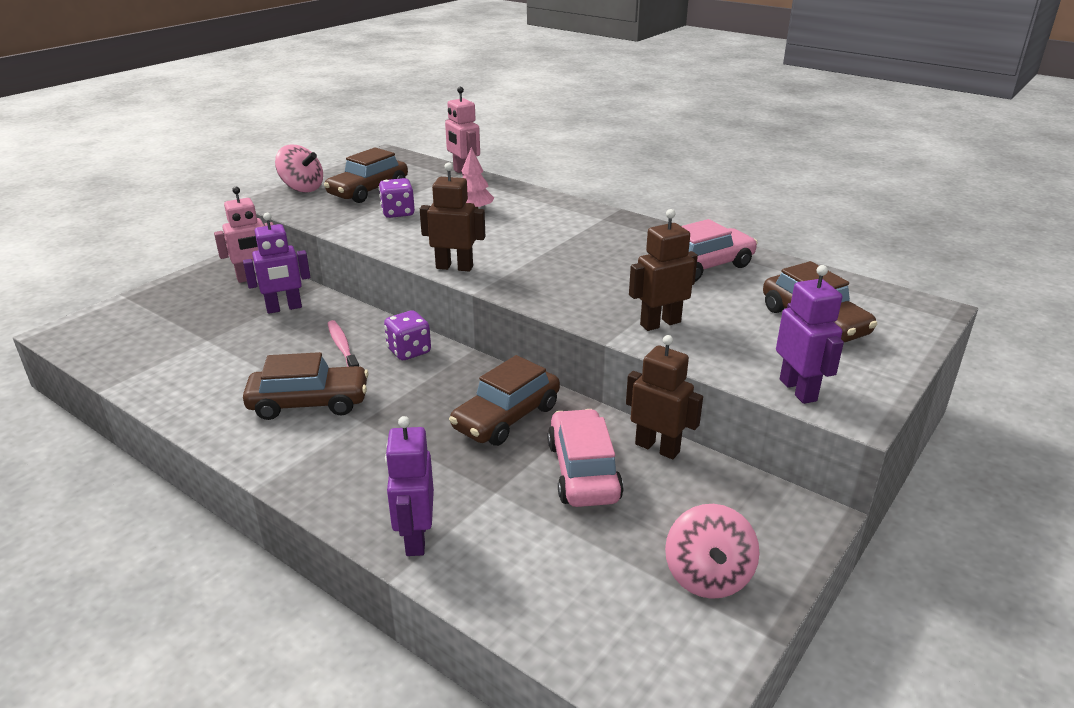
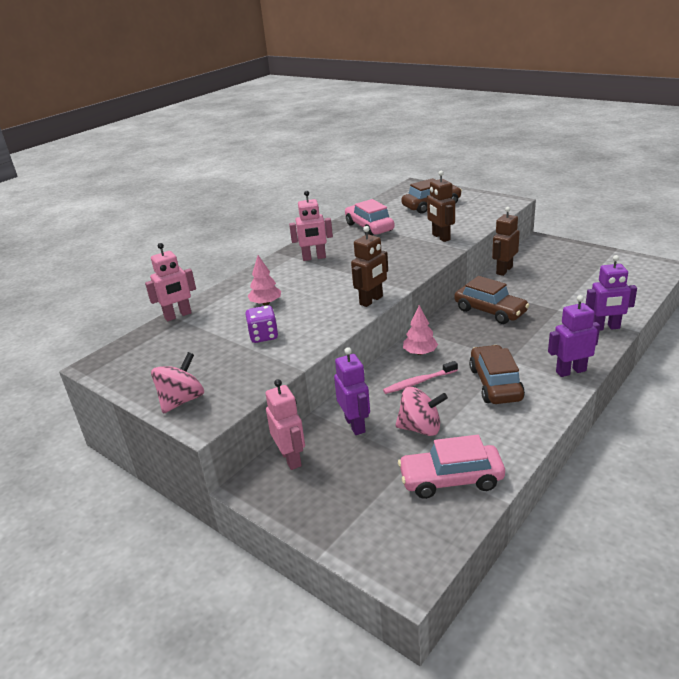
camera: 85 degrees left, 0 degrees up
(368, 191) = (204, 359): brown car -> none
(409, 351) = (420, 353): purple dice -> pink tree
(454, 267) = (371, 300): brown robot -> brown robot turned 150 degrees counterclockwise
(583, 471) = (531, 287): pink car -> pink car (451, 479)
(595, 231) = (314, 258): none -> pink robot
(707, 576) = (590, 260): pink spinning top -> pink spinning top (420, 428)
(798, 390) = (497, 210): purple robot -> purple robot (570, 371)

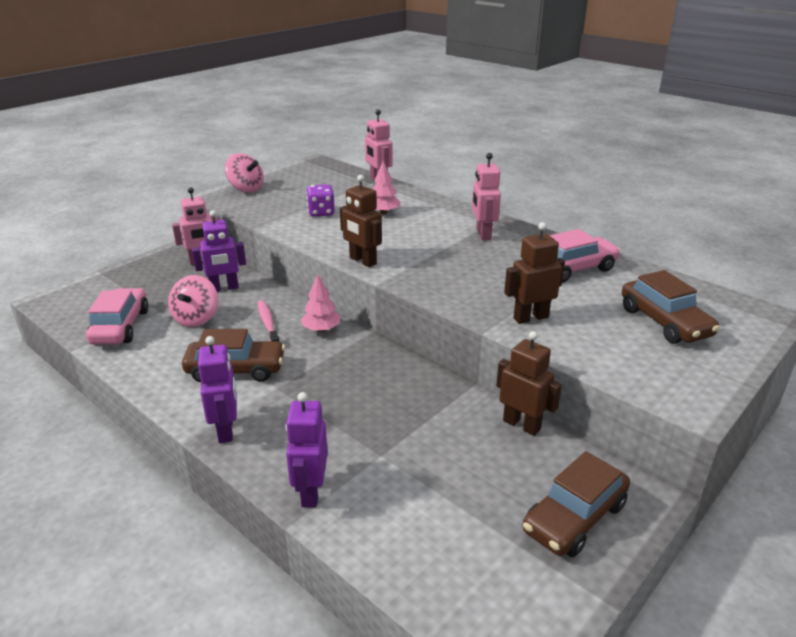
camera: 90 degrees right, 0 degrees up
(490, 311) = (396, 391): brown car -> brown car (574, 517)

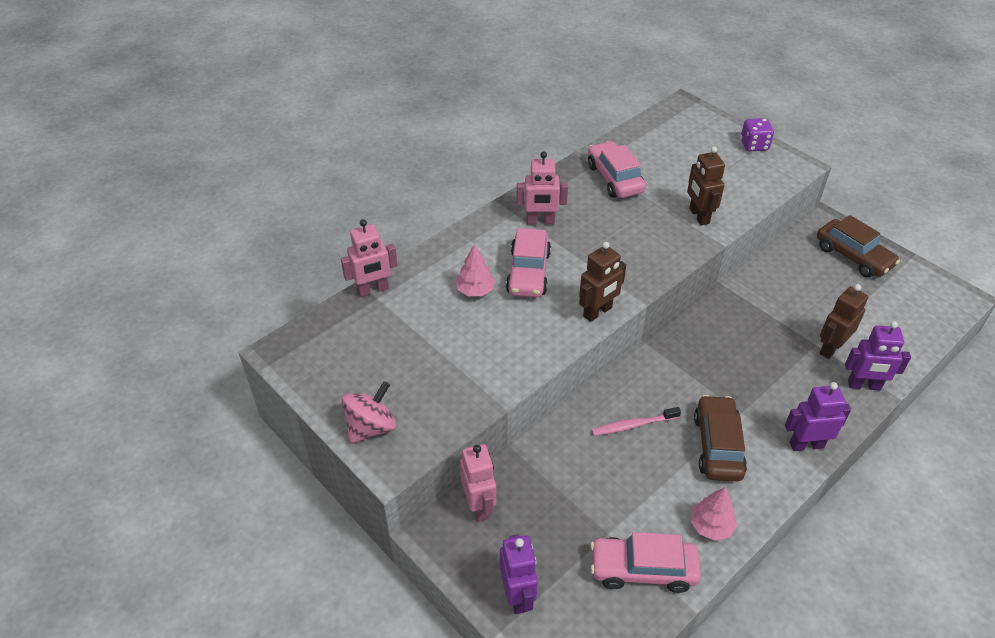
camera: 85 degrees left, 15 degrees up
(196, 318) = (623, 493): pink spinning top -> none
(224, 288) = (553, 473): purple robot -> purple robot (518, 595)
(321, 212) = (468, 345): purple dice -> purple dice (754, 145)
(321, 329) = (642, 380): pink tree -> pink tree (711, 526)
(409, 231) = (528, 273): none -> pink car
(522, 424) = (767, 264): brown robot -> brown robot (830, 348)
(664, 322) = (698, 152): brown car -> none

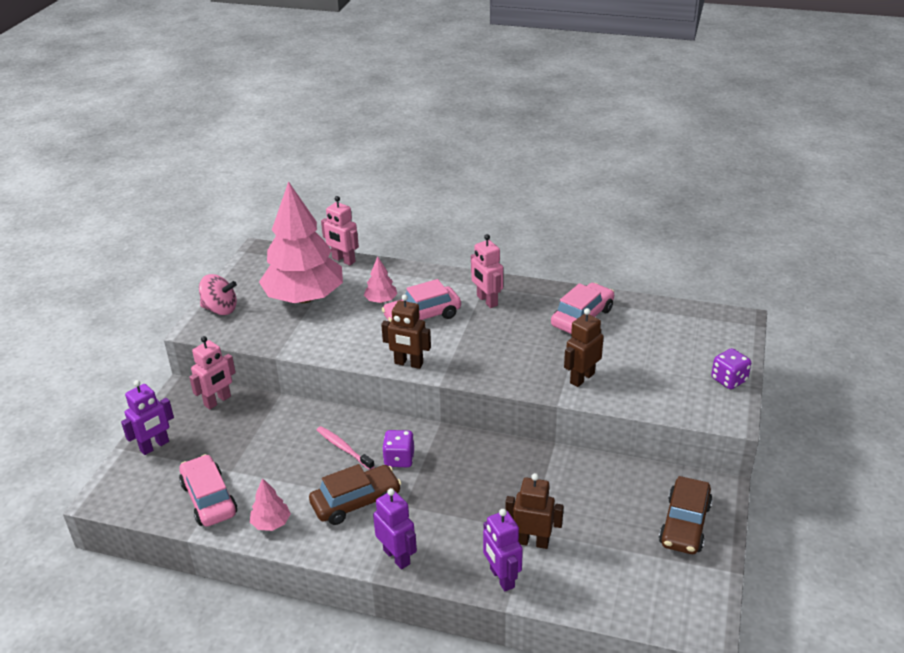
camera: 60 degrees right, 10 degrees down
(416, 346) = (305, 298): none -> pink tree
(675, 390) = (399, 459): none -> purple dice

